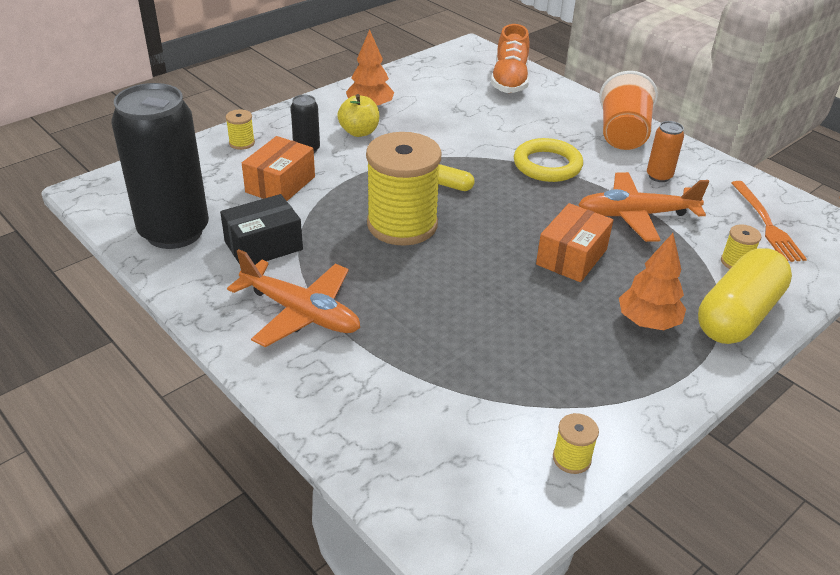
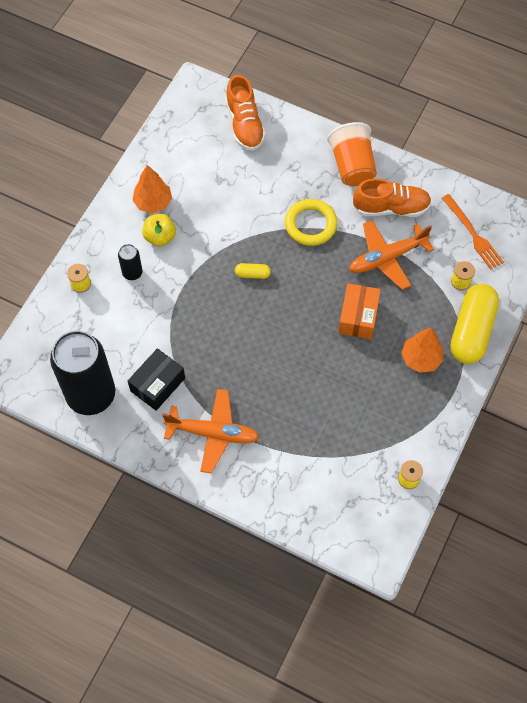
camera: 20 degrees left, 25 degrees up
(280, 184) = (135, 319): orange box -> none
(402, 225) = (238, 328): yellow spool -> none
(659, 176) = (391, 208): orange can -> orange shoe

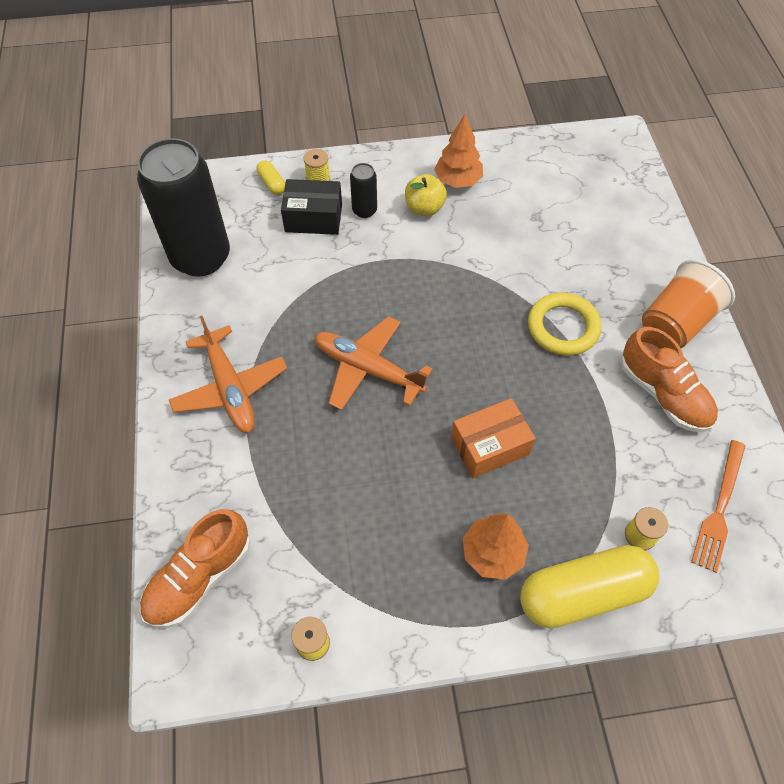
camera: 55 degrees right, 5 degrees down
(157, 384) = (253, 304): black box -> black box (313, 218)
(245, 124) = (622, 199): orange shoe -> orange shoe (200, 577)
(252, 274) = (452, 310): yellow capsule -> yellow capsule (272, 183)
(387, 258) = (594, 430): orange plane -> orange plane (367, 369)

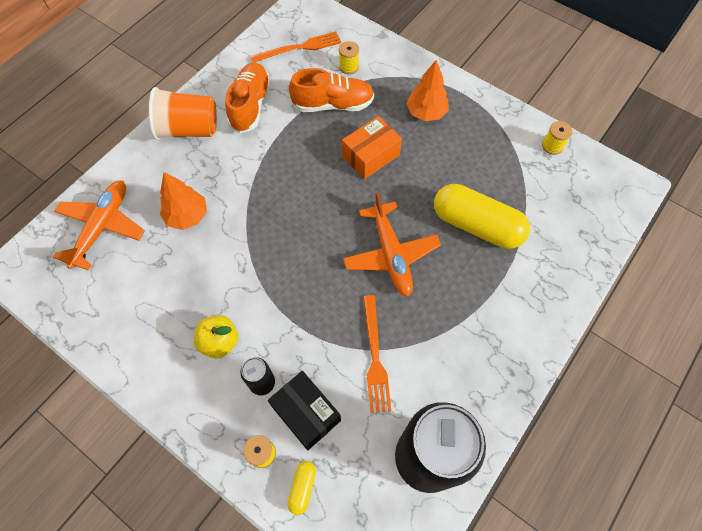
camera: 135 degrees left, 5 degrees up
(200, 577) = (591, 219): orange shoe -> orange shoe (333, 104)
(230, 388) = (491, 318): orange plane -> orange plane (102, 227)
(300, 286) = (375, 357): none -> orange fork
(458, 180) = (167, 343): orange tree -> orange tree (187, 216)
(490, 446) = (371, 156): orange box -> orange box turned 60 degrees counterclockwise
(563, 327) = (249, 179): yellow ring -> none
(583, 593) = (403, 69): yellow capsule -> yellow capsule (476, 225)

